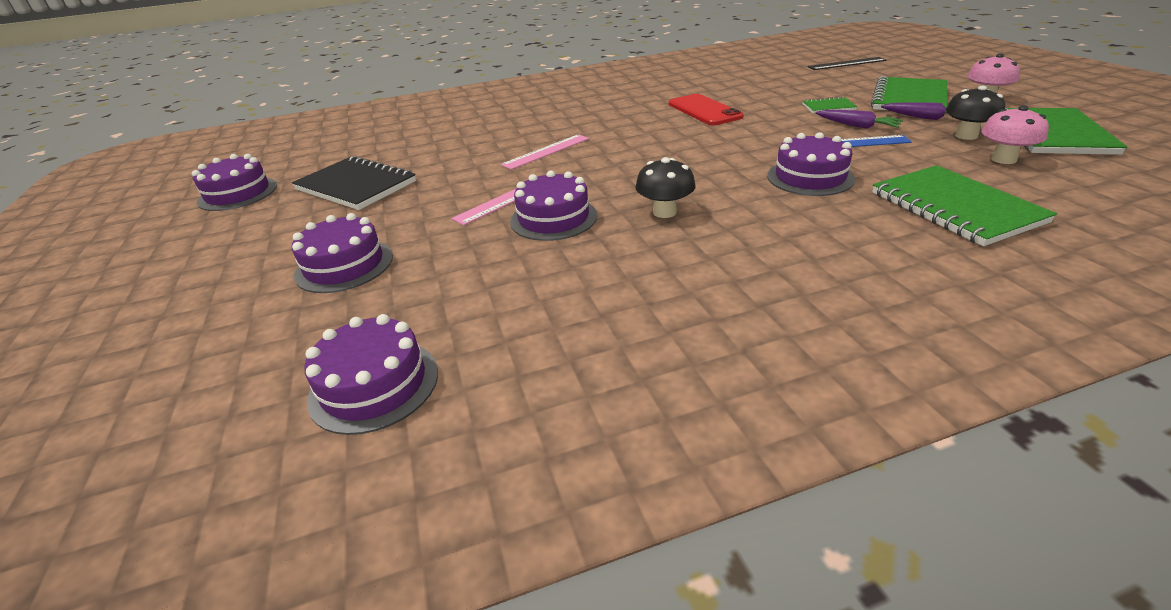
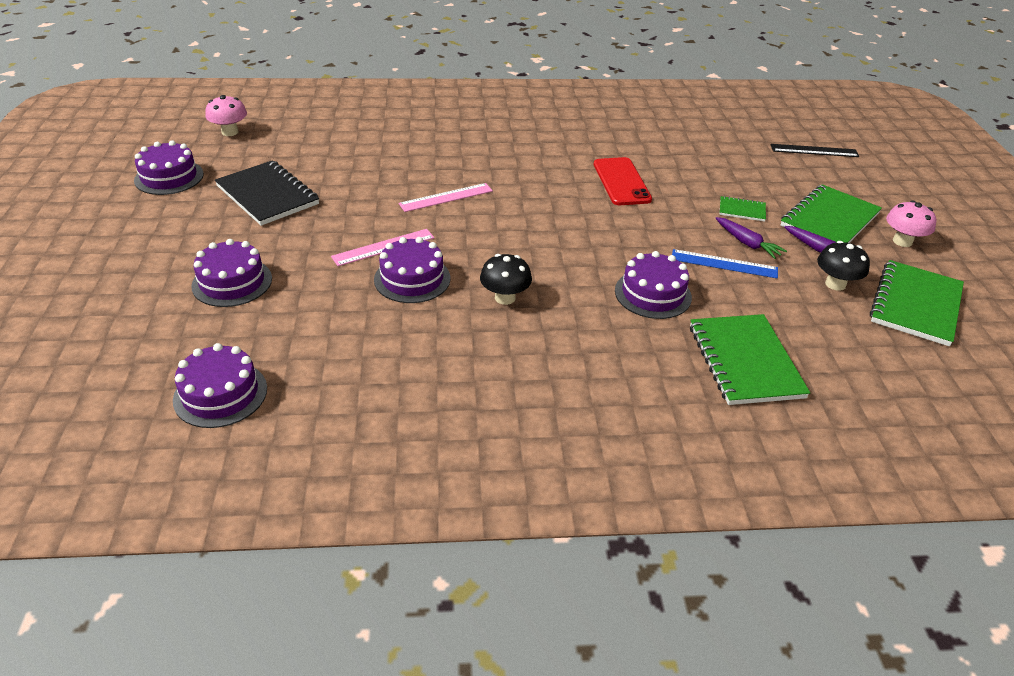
camera: 10 degrees right, 5 degrees up
(1003, 159) = (839, 321): pink mushroom -> pink mushroom (230, 132)

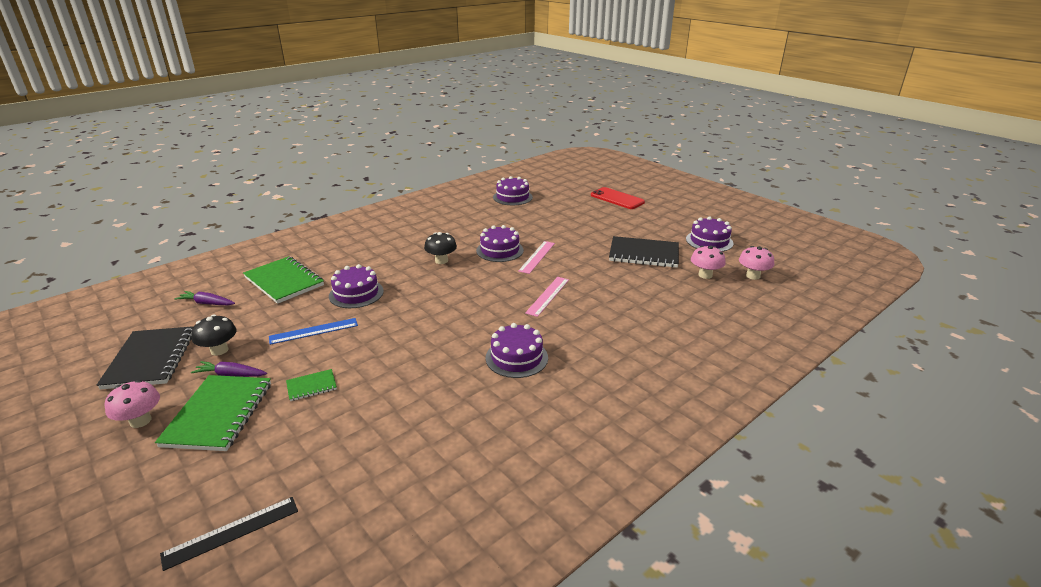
camera: 145 degrees right, 10 degrees down
(232, 282) = (576, 220): purple cake -> purple cake (516, 357)
(266, 150) = (705, 275): none -> pink mushroom
(621, 182) = (437, 367): red phone -> red phone (617, 199)
(747, 243) = (299, 355): purple carrot -> purple carrot (207, 303)
(915, 305) = (151, 359): green notebook -> black notebook

